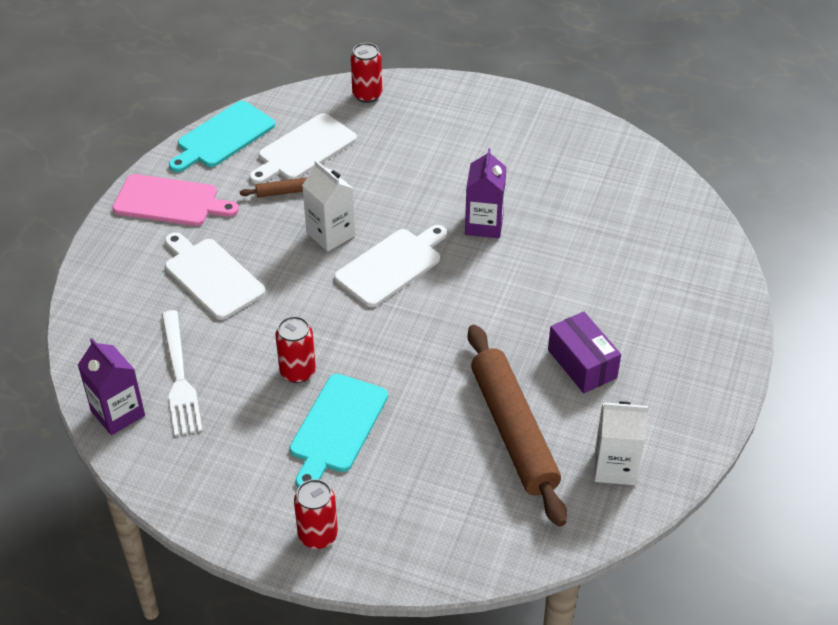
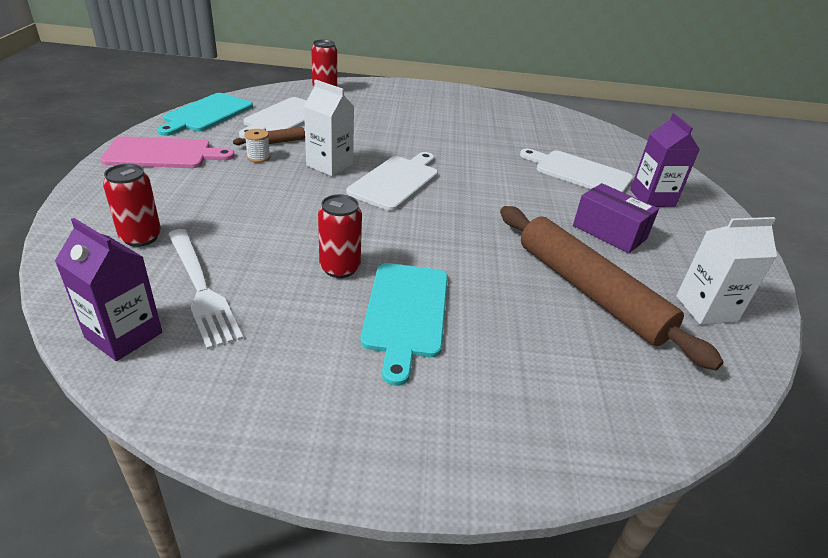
camera: 20 degrees left, 10 degrees down
(211, 276) = (219, 201): white cutting board -> white cutting board (579, 172)
(262, 215) = (258, 157): none -> white spool
(318, 535) = (438, 437): red can -> red can (141, 237)
(484, 224) = (461, 151): purple carton -> purple carton (652, 198)

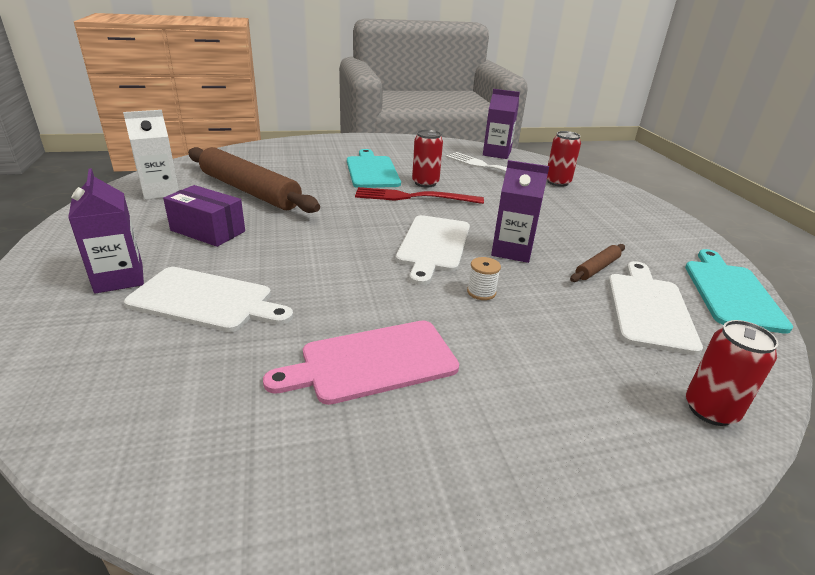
camera: 165 degrees right, 5 degrees down
(163, 154) = (660, 234): pink cutting board -> pink cutting board (372, 362)
(258, 157) = (584, 246): white spool -> white spool (481, 292)
(329, 165) = (512, 251): white carton -> purple carton
(374, 243) = (414, 197): none -> red fork

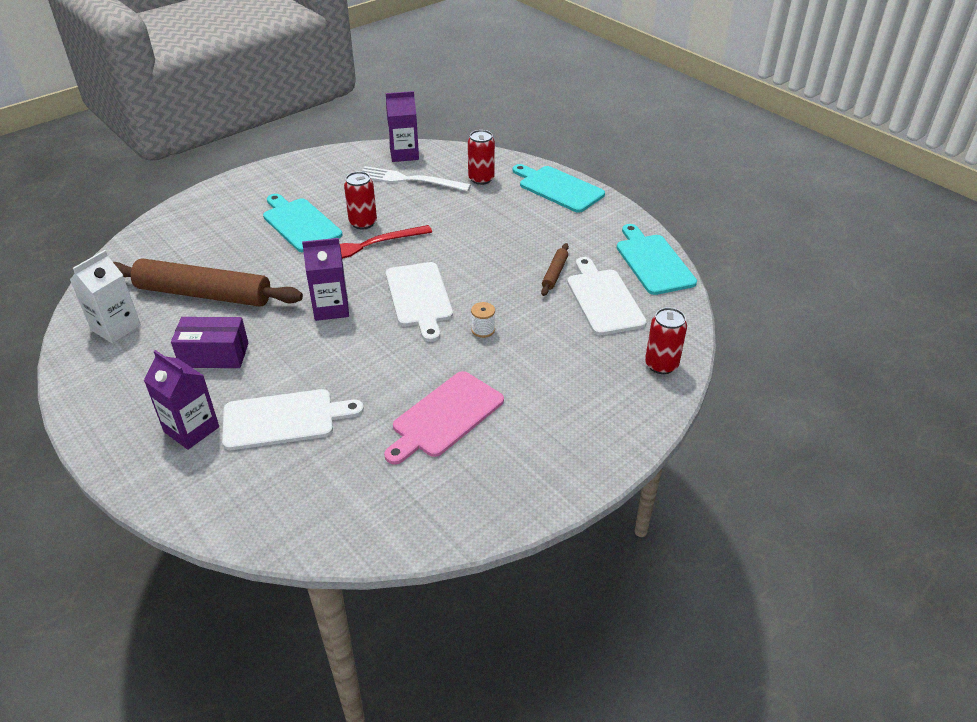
camera: 25 degrees left, 10 degrees up
(512, 251) = (484, 279): purple carton -> purple carton (331, 308)
(635, 206) = (558, 188): none -> turquoise cutting board

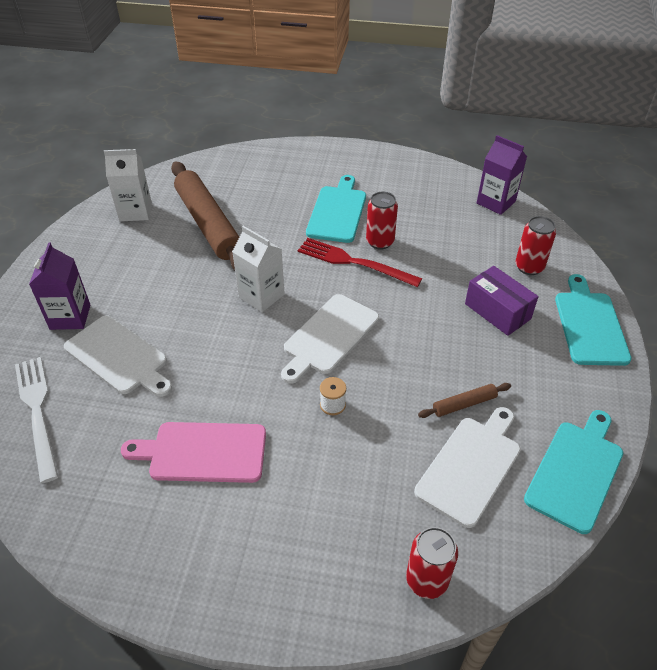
camera: 50 degrees right, 5 degrees up
(214, 355) = (152, 274): purple box -> purple box (497, 311)
(331, 308) = (261, 296): purple carton -> white carton
(410, 180) = (467, 228): white fork -> white fork (38, 412)

